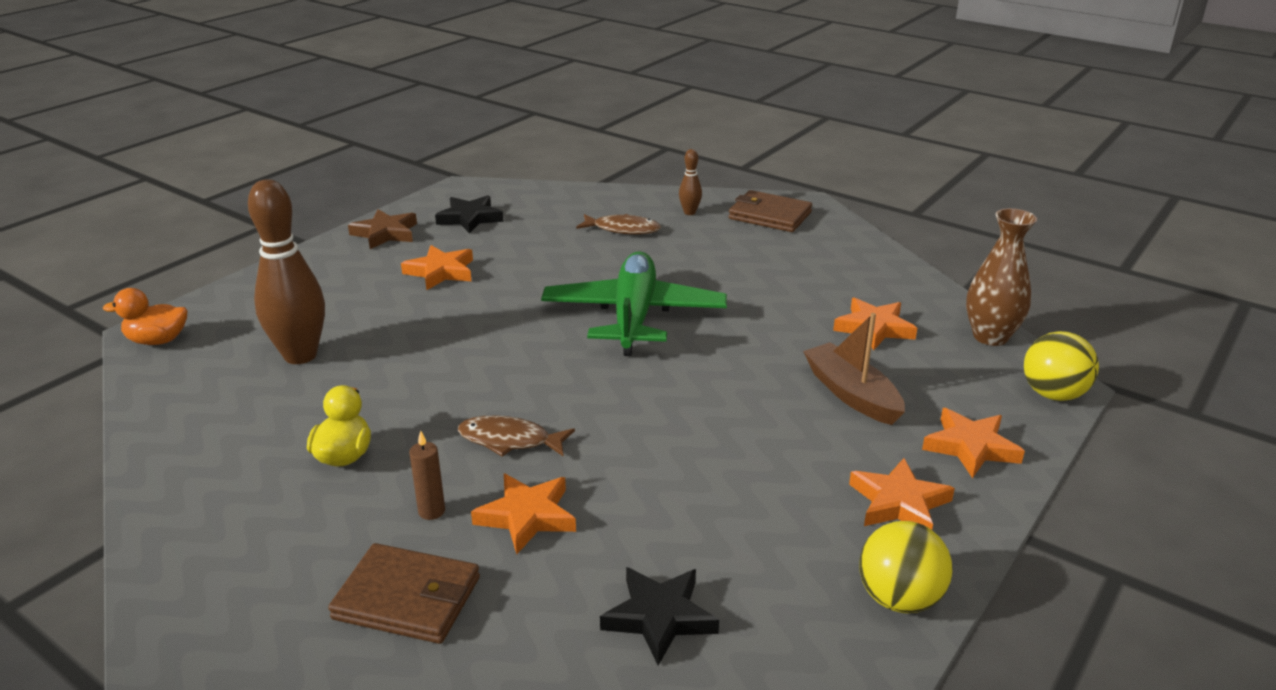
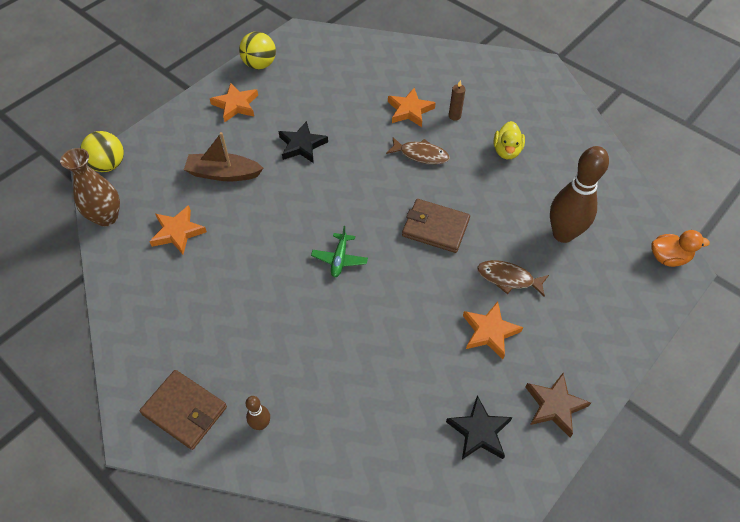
camera: 175 degrees left, 25 degrees up
(407, 598) = (457, 78): brown wallet -> brown wallet (435, 228)
(623, 229) = (331, 394): brown fish -> brown fish (508, 278)
(634, 316) = (339, 259): green plane -> green plane, size x0.43
(659, 617) = (356, 64): black star -> black star (302, 145)
(851, 394) = (223, 174): brown boat -> brown boat turned 120 degrees clockwise
(971, 447) = (181, 133): orange star -> none

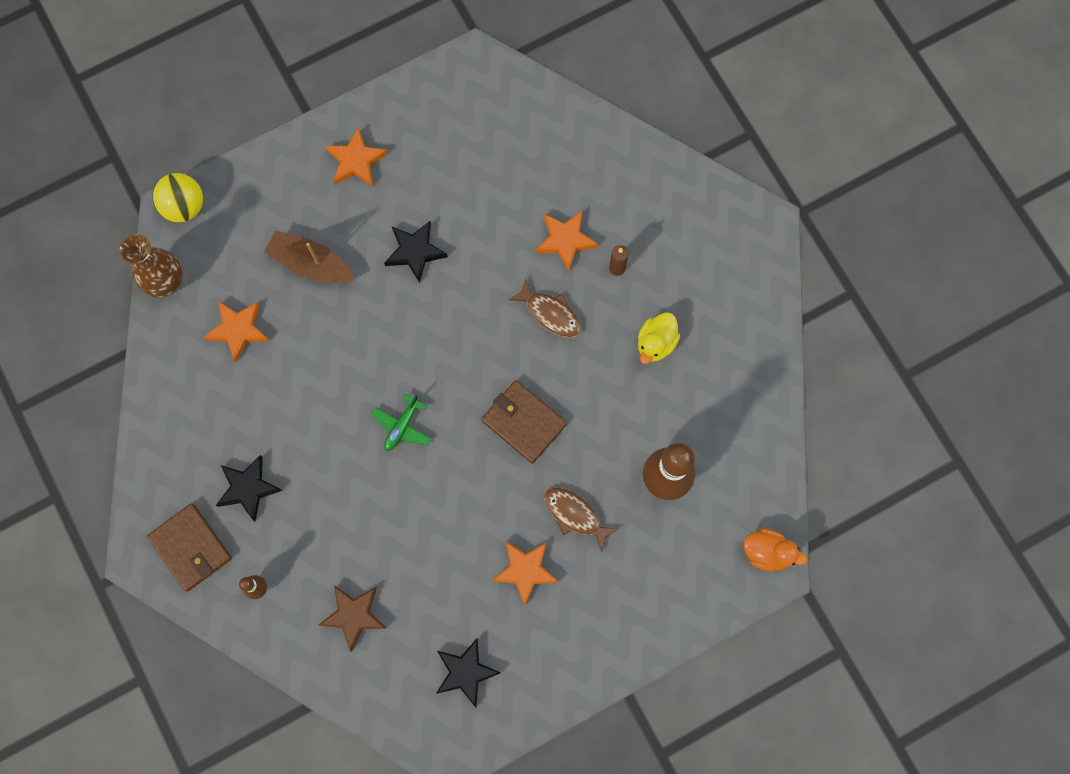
camera: 20 degrees right, 20 degrees up
(223, 344) = (248, 488): none -> black star
(260, 64) = (406, 101): yellow ball -> none
(554, 406) = (552, 673): brown star -> brown star (354, 615)

